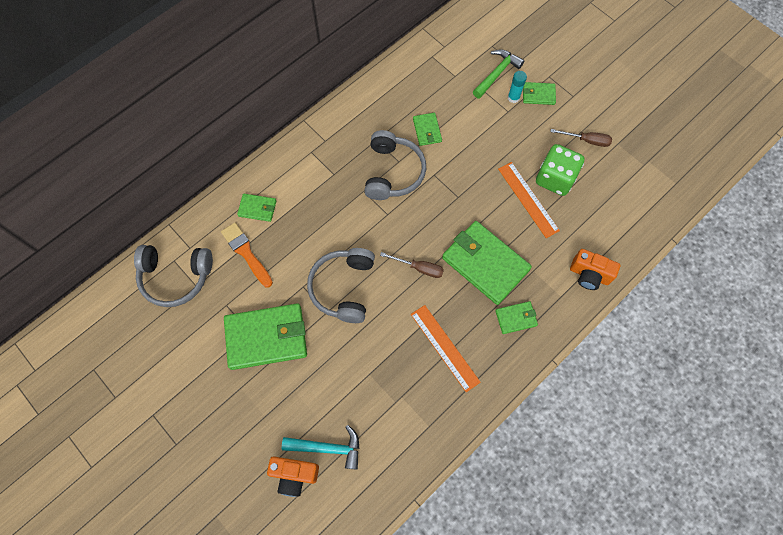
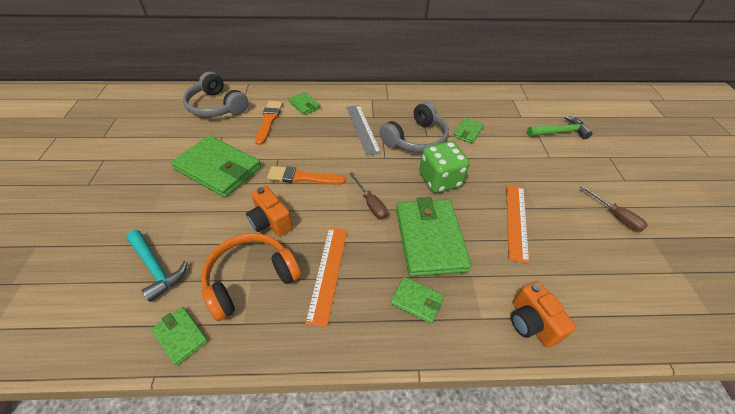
camera: 40 degrees right, 20 degrees down
(294, 475) = (111, 266): orange camera -> orange camera (270, 222)
(339, 196) = (362, 129): none -> grey ruler
(343, 288) = (302, 177): grey headphones -> orange brush
(400, 396) = (251, 279): none -> orange headphones
(513, 98) = (562, 152): turquoise glue stick -> none
(538, 95) = (588, 162): green wallet -> green wallet (180, 336)
(555, 179) = (557, 223): green dice -> green dice (440, 180)

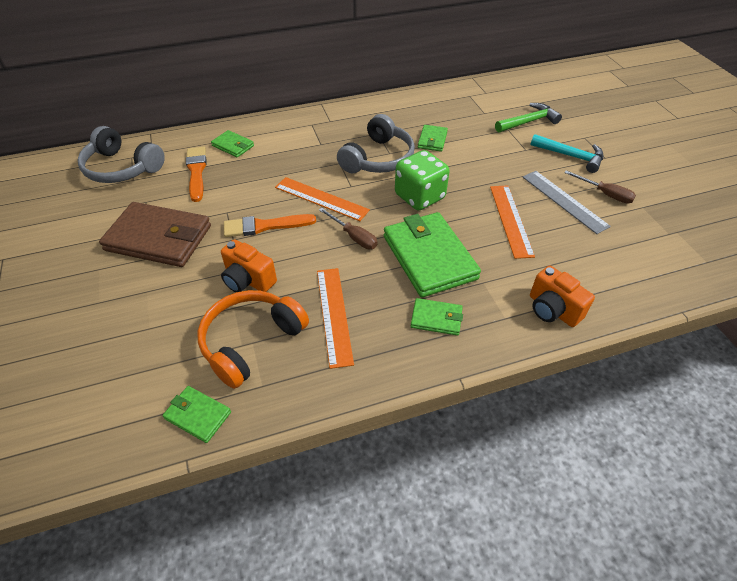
camera: 15 degrees left, 0 degrees up
(156, 268) = (135, 358): turquoise hammer -> turquoise hammer (571, 156)
(218, 169) = (159, 238): green wallet -> brown wallet
(356, 164) = (321, 199): none -> orange ruler
(362, 129) = (313, 159): grey ruler -> grey ruler (564, 201)

